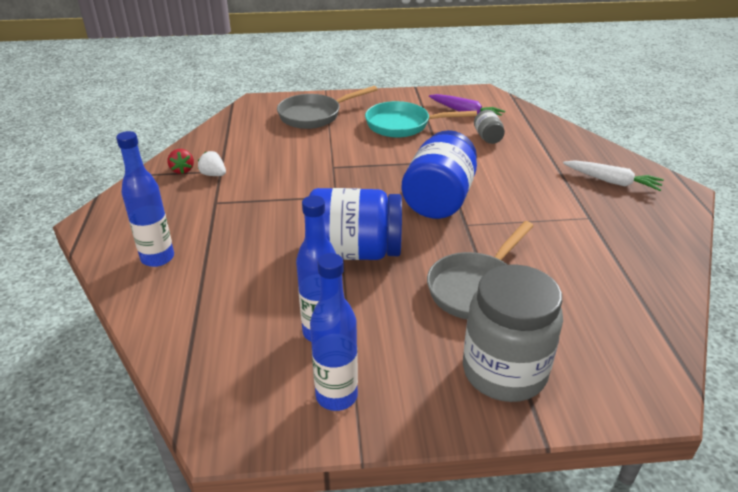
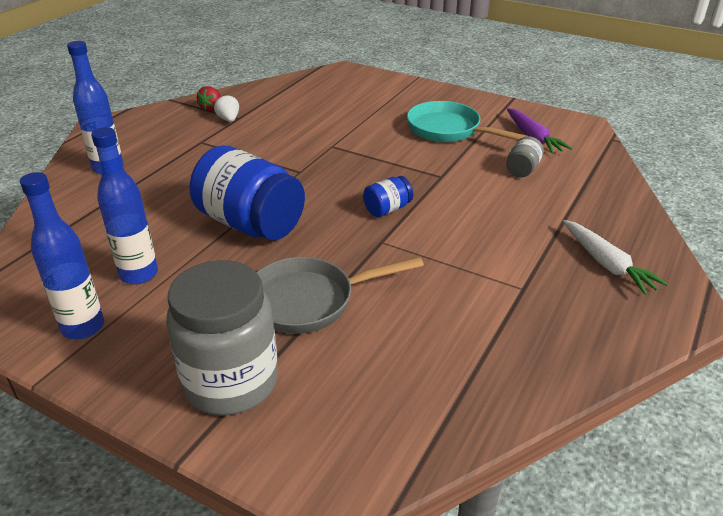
camera: 35 degrees right, 0 degrees up
(314, 115) = (376, 96): grey pan -> none
(439, 199) = (387, 209): blue jar -> blue jar, size x0.46

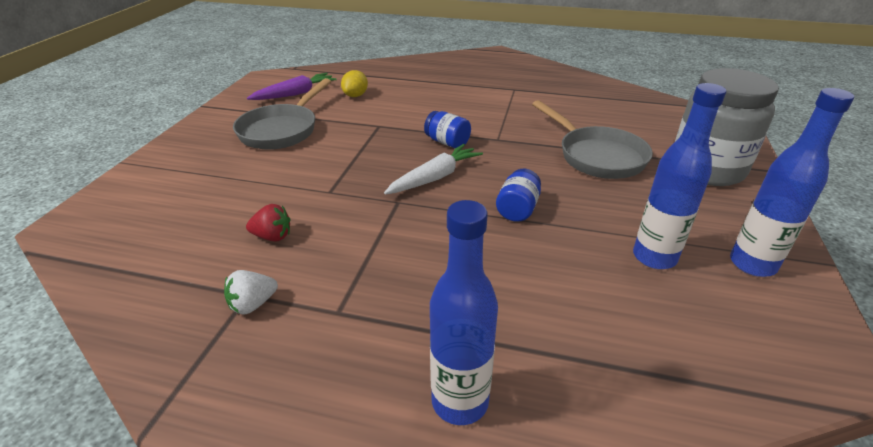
camera: 105 degrees left, 0 degrees up
(211, 108) = (202, 343): red strawberry -> red strawberry (272, 236)
(250, 224) = (517, 209): blue jar -> blue jar, size x0.46
(448, 130) = (282, 130): turquoise pan -> grey pan
(522, 170) = (355, 95): grey jar -> yellow lemon
(606, 264) = (469, 69): white carrot -> white carrot (435, 177)

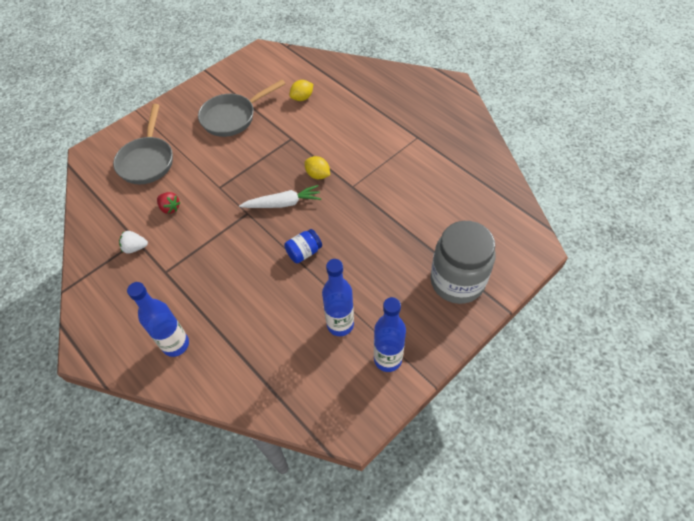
camera: 35 degrees right, 20 degrees up
(295, 94) = (266, 80): purple carrot -> none
(447, 142) = (318, 175): blue jar -> yellow lemon
(597, 156) = (398, 233): grey pan -> grey pan (147, 161)

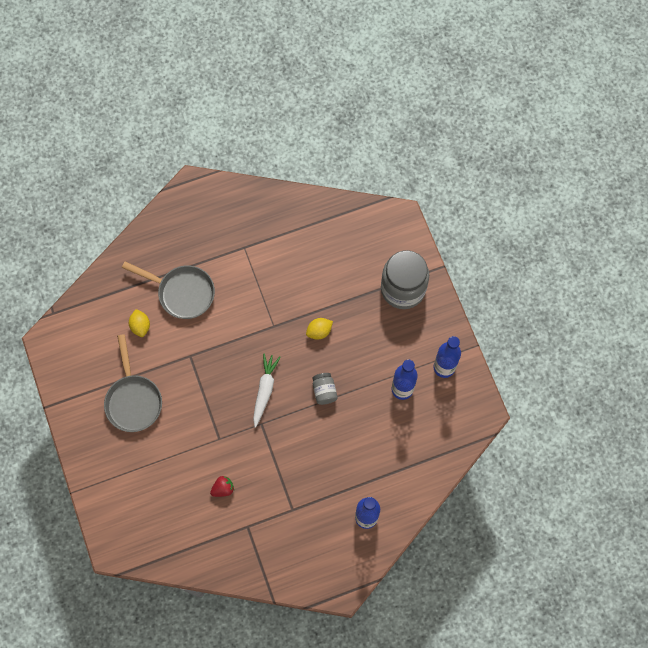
camera: 70 degrees left, 15 degrees up
(135, 248) = (255, 529): white strawberry -> none
(147, 161) = (152, 496): grey pan -> grey pan (182, 292)
(304, 252) = (324, 391): blue jar -> grey jar
(318, 175) = (246, 349): yellow lemon -> yellow lemon (319, 331)

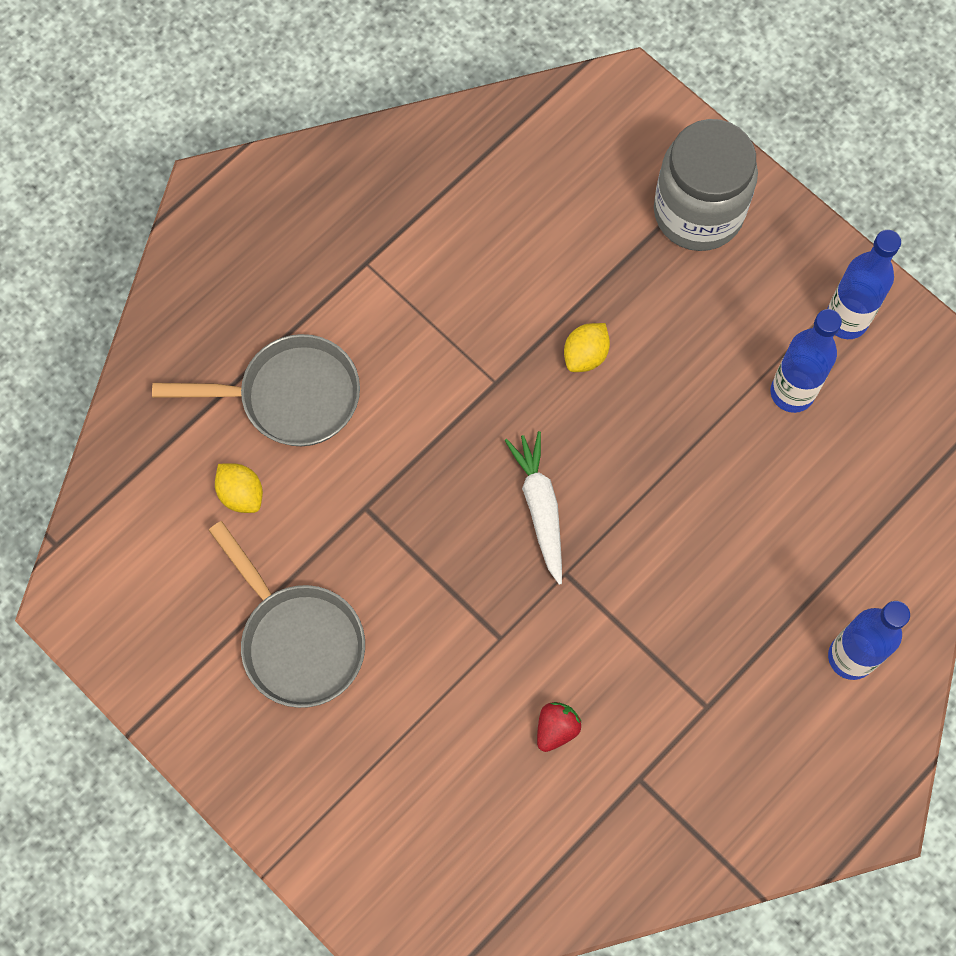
camera: 25 degrees left, 0 degrees up
(324, 391) = (652, 460): grey jar -> none

